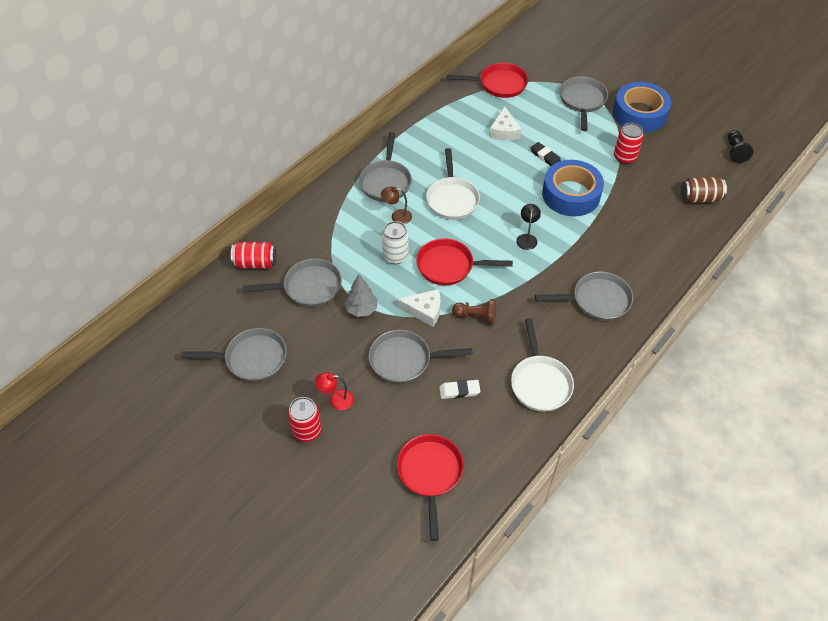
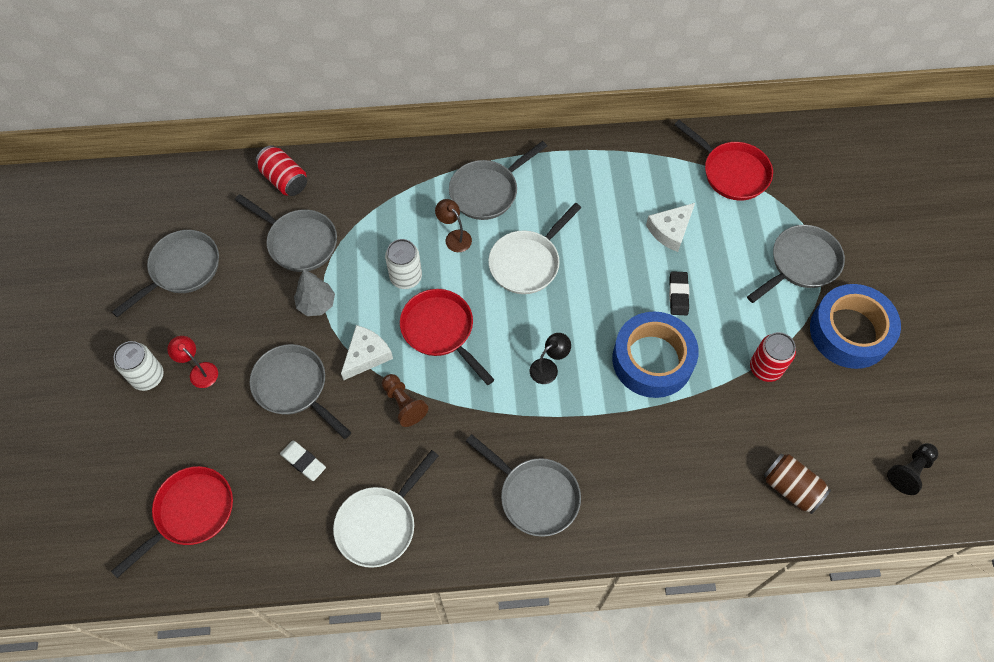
camera: 45 degrees right, 10 degrees up
(252, 359) = (182, 269): grey pan -> grey pan turned 90 degrees counterclockwise
(307, 431) = (148, 377): red can -> white can
(424, 310) = (366, 355): white cheese -> white cheese turned 105 degrees counterclockwise

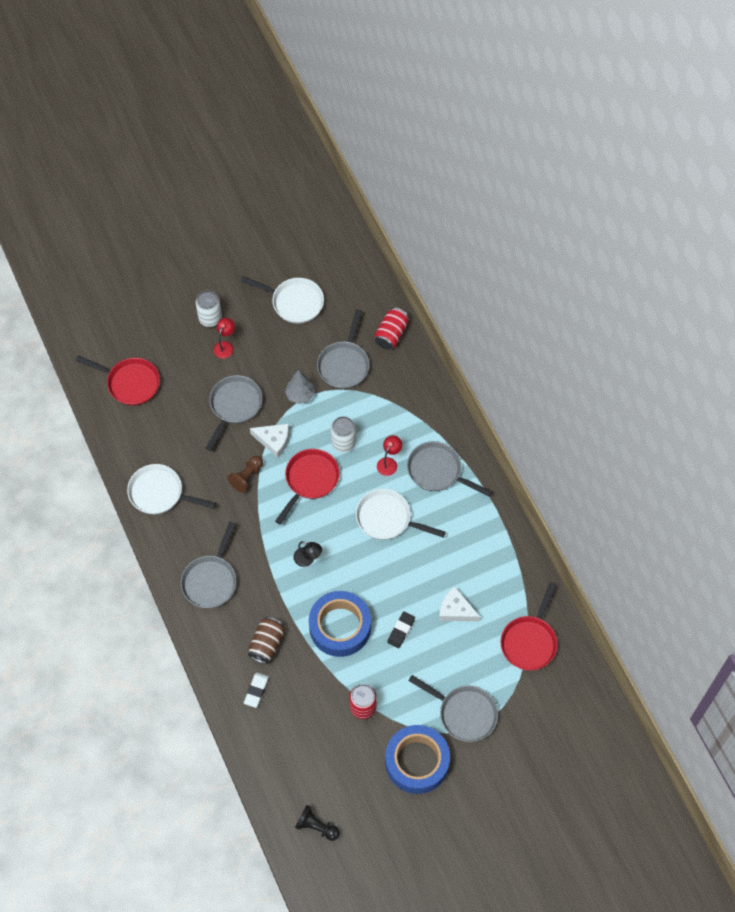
camera: 70 degrees right, 0 degrees up
(182, 269) = (294, 302): grey pan -> white pan
(303, 462) = (185, 432): white eraser -> white eraser (256, 690)
(454, 237) = (389, 463): brown lamp -> red lamp
(678, 295) = (401, 630): black eraser -> black eraser turned 45 degrees counterclockwise
(791, 488) = (274, 746): brown can -> brown can (267, 644)

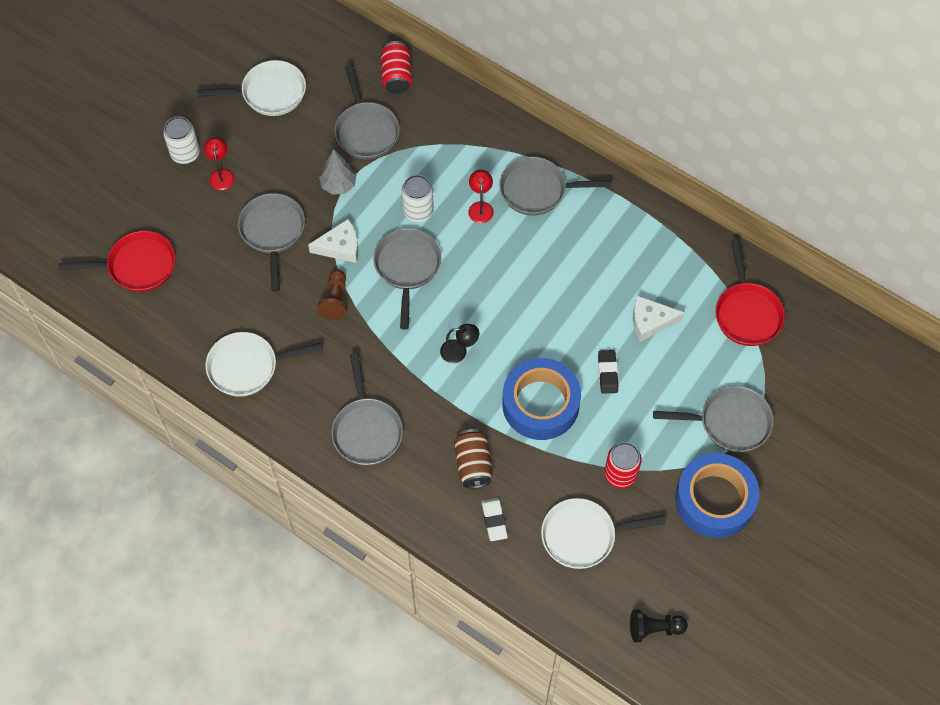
camera: 30 degrees left, 0 degrees up
(310, 480) = (407, 268): red pan -> grey pan
(387, 518) = (516, 265): white pan -> white pan (583, 535)

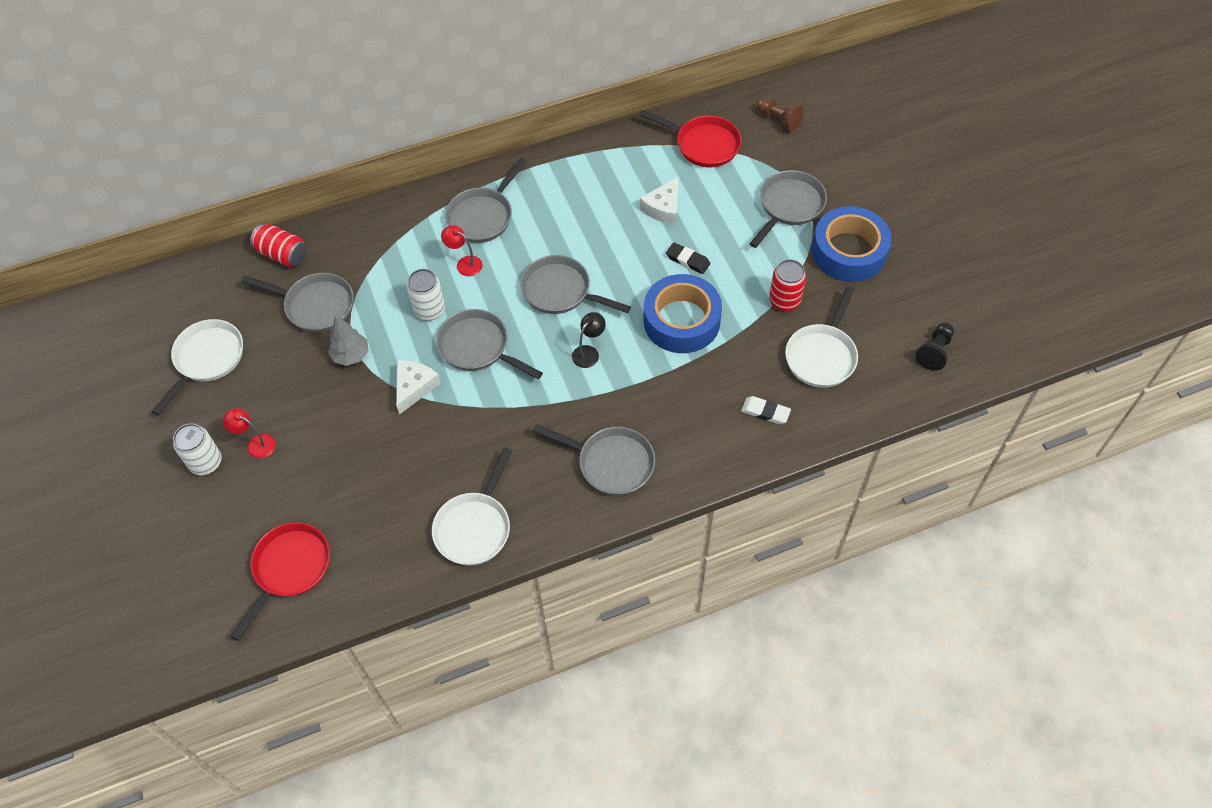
camera: 55 degrees left, 5 degrees down
(273, 232) = (353, 433): grey pan -> grey pan (560, 291)
(335, 300) = (463, 419): brown pawn -> brown pawn (779, 120)
(473, 464) = (702, 399): brown can -> none

